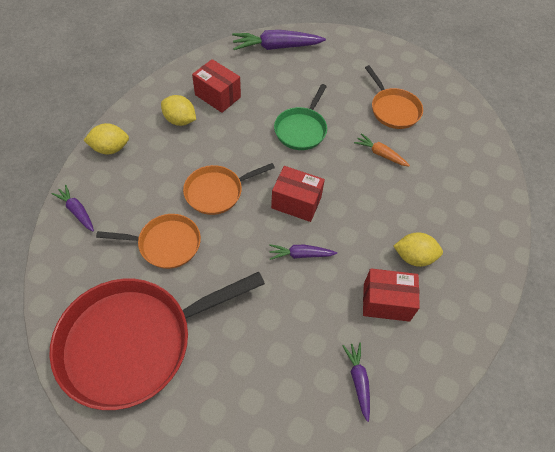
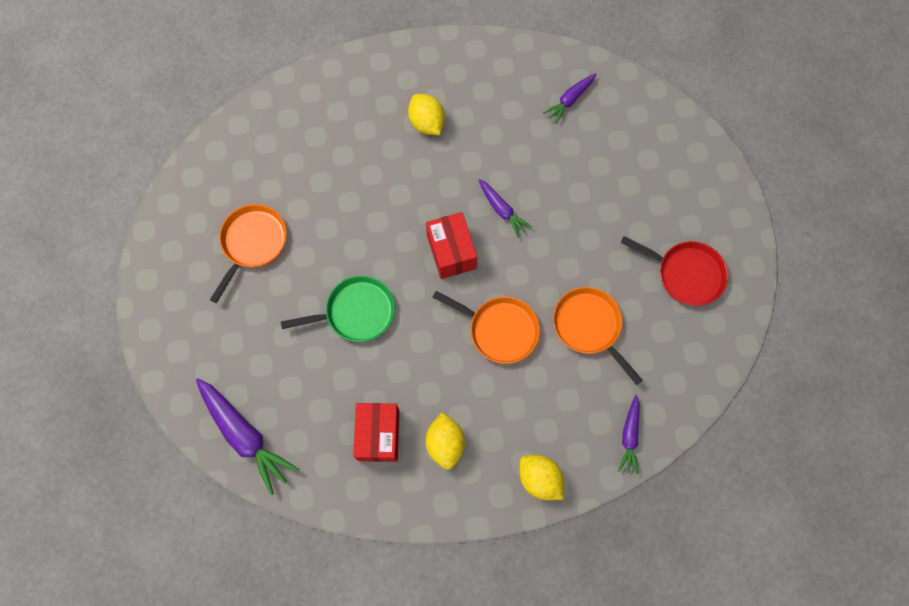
camera: 125 degrees left, 15 degrees up
(134, 342) = (686, 274): red pan -> red pan, size x0.52
(380, 154) = (328, 217): orange carrot -> none
(386, 302) = (488, 119): red box -> none

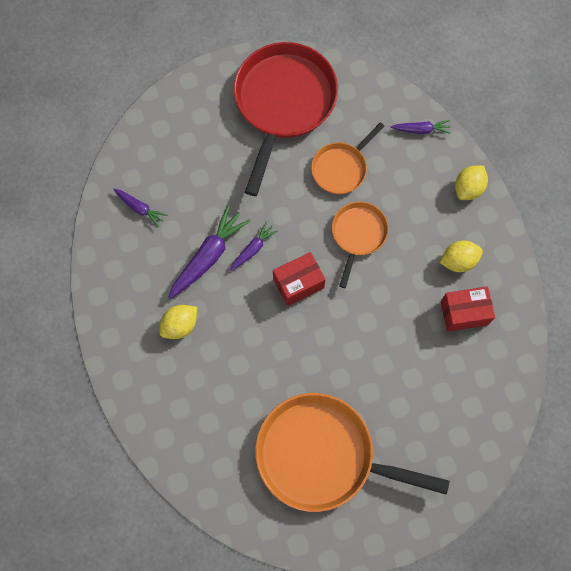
camera: 100 degrees left, 0 degrees up
(244, 435) = (490, 420): purple carrot -> purple carrot (208, 256)
(252, 243) = (322, 455): orange pan -> orange pan, size x1.92
(356, 312) = (367, 351): green pan -> none
(686, 274) = (283, 103): red pan -> red pan, size x1.92

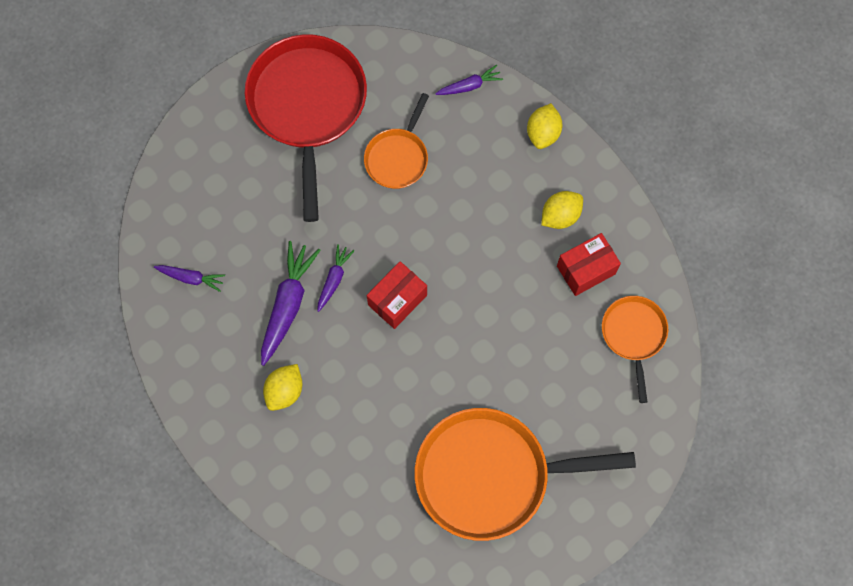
camera: 20 degrees left, 0 degrees up
(358, 235) = (442, 224): orange pan -> orange pan (634, 335)

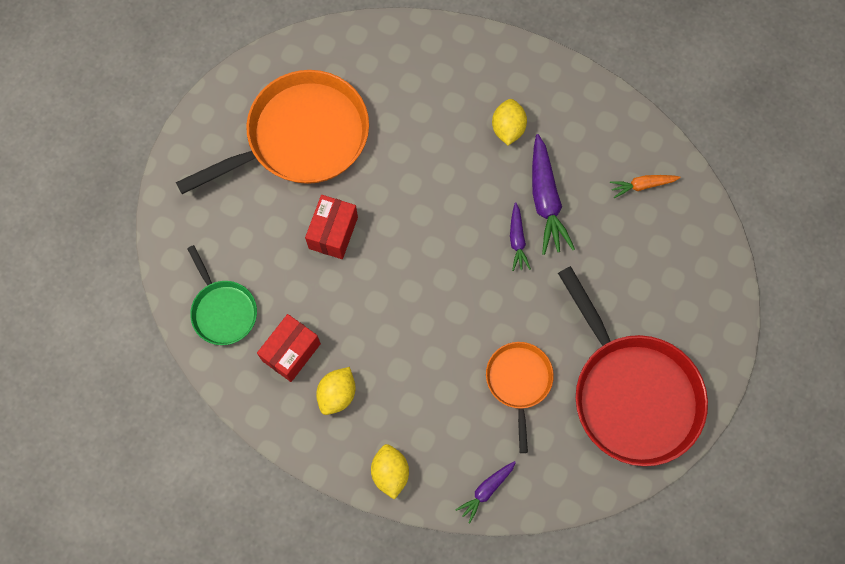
camera: 155 degrees right, 0 degrees up
(191, 278) = (642, 185): purple carrot -> orange carrot
(397, 300) = (451, 247): red box -> red box (333, 233)
(634, 335) = (223, 310): orange pan -> green pan

